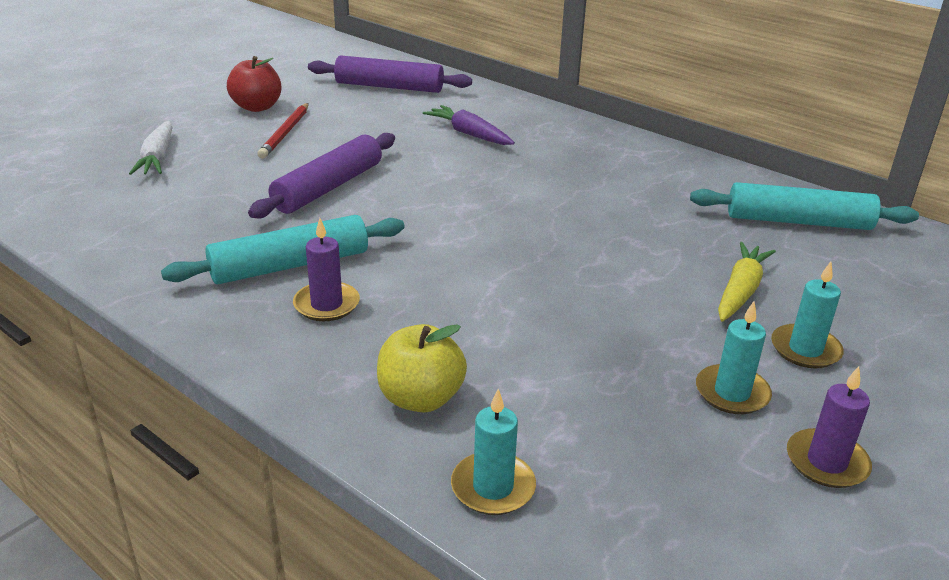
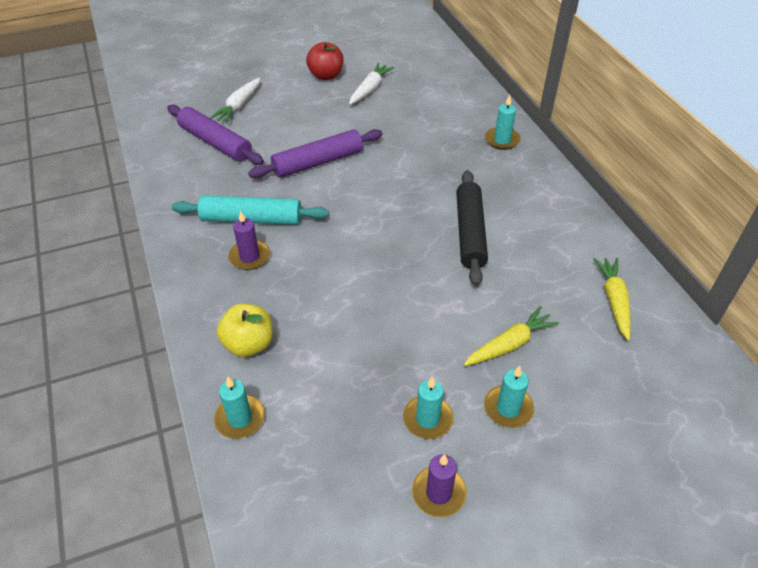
camera: 30 degrees right, 15 degrees up
(285, 133) = (326, 105): red pencil -> none
(329, 108) = (370, 89): none -> white carrot
(389, 87) = (426, 78): purple rolling pin -> purple rolling pin (215, 142)
(469, 134) = (444, 140): purple carrot -> none
(534, 120) = (502, 140): none -> turquoise candle
(586, 206) = (469, 233): none -> black rolling pin
(798, 221) = (614, 301): turquoise rolling pin -> yellow carrot

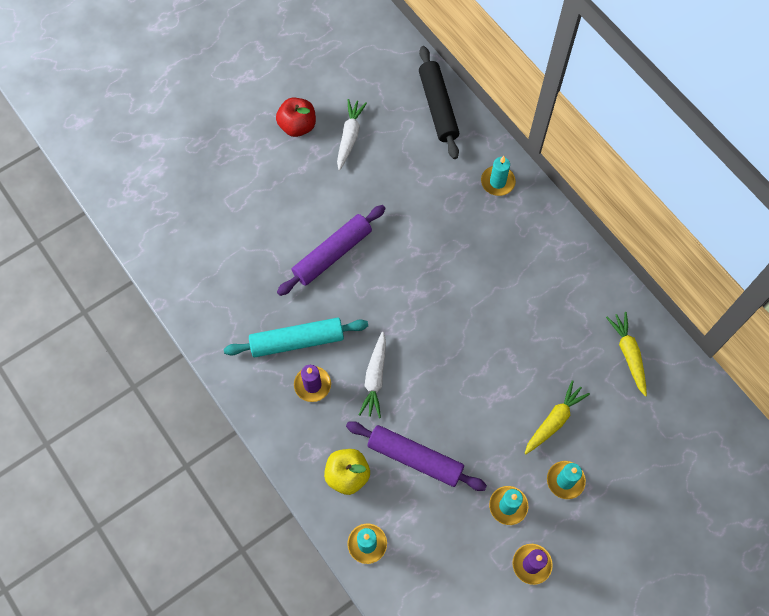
camera: 15 degrees left, 20 degrees up
(215, 142) = (223, 251): purple rolling pin -> purple rolling pin (415, 458)
(239, 106) = (225, 193): white carrot -> white carrot (375, 378)
(469, 233) = (495, 309): black rolling pin -> black rolling pin (437, 107)

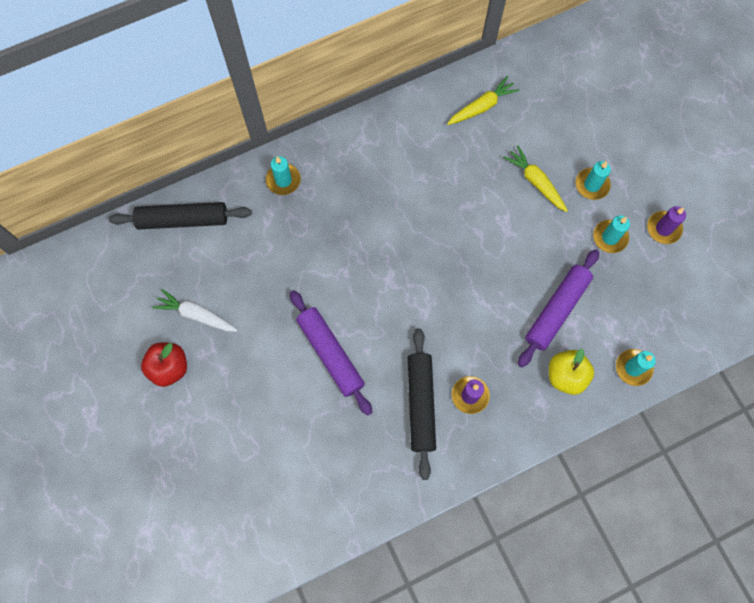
camera: 80 degrees left, 5 degrees up
(297, 341) = (420, 404): turquoise rolling pin -> black rolling pin
(375, 378) = (472, 334): white carrot -> none
(628, 354) = (482, 107): yellow carrot -> yellow carrot turned 150 degrees clockwise

